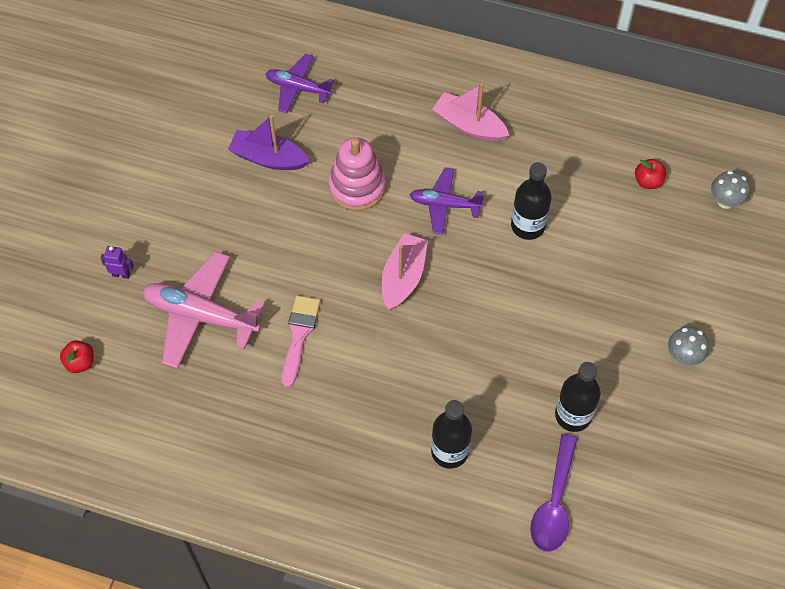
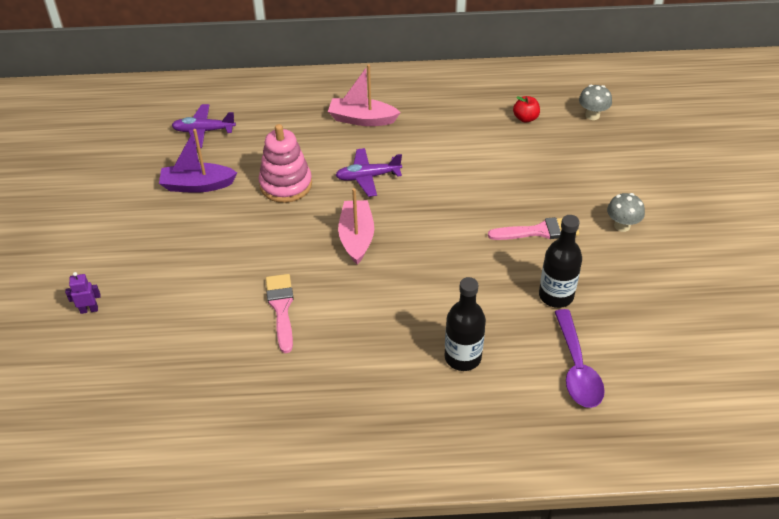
camera: 20 degrees left, 15 degrees down
(80, 362) = (71, 395): red apple -> none
(200, 315) = (180, 320): pink plane -> none
(528, 226) = (445, 172): black bottle -> none
(592, 333) = (539, 231): none -> pink brush

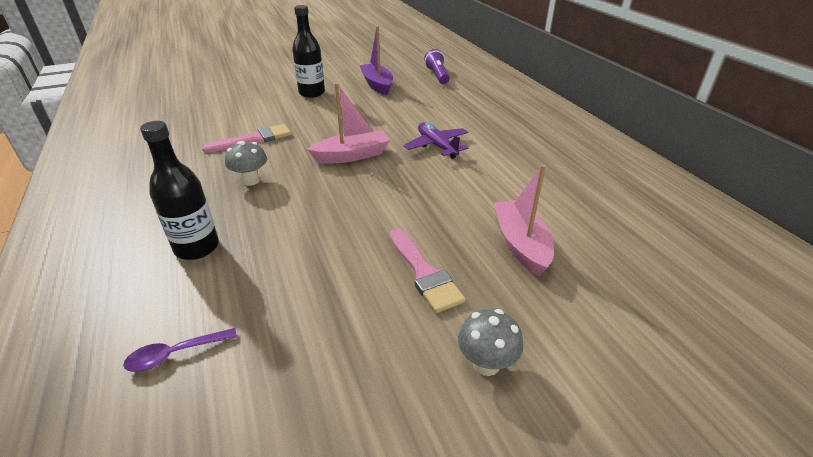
camera: 70 degrees right, 10 degrees down
(89, 310) = (241, 79): purple robot -> none
(204, 131) = (437, 75): purple plane -> purple flashlight
(286, 184) = (400, 114): pink stacking toy -> none
(362, 119) = (514, 129): pink boat -> pink boat (521, 244)
(525, 118) = (627, 226): red apple -> none
(556, 295) = (310, 309): black bottle -> black bottle (312, 93)
(577, 368) = (175, 354): purple spoon -> purple spoon, size x0.57
(592, 115) = (706, 288): grey mushroom -> grey mushroom (251, 180)

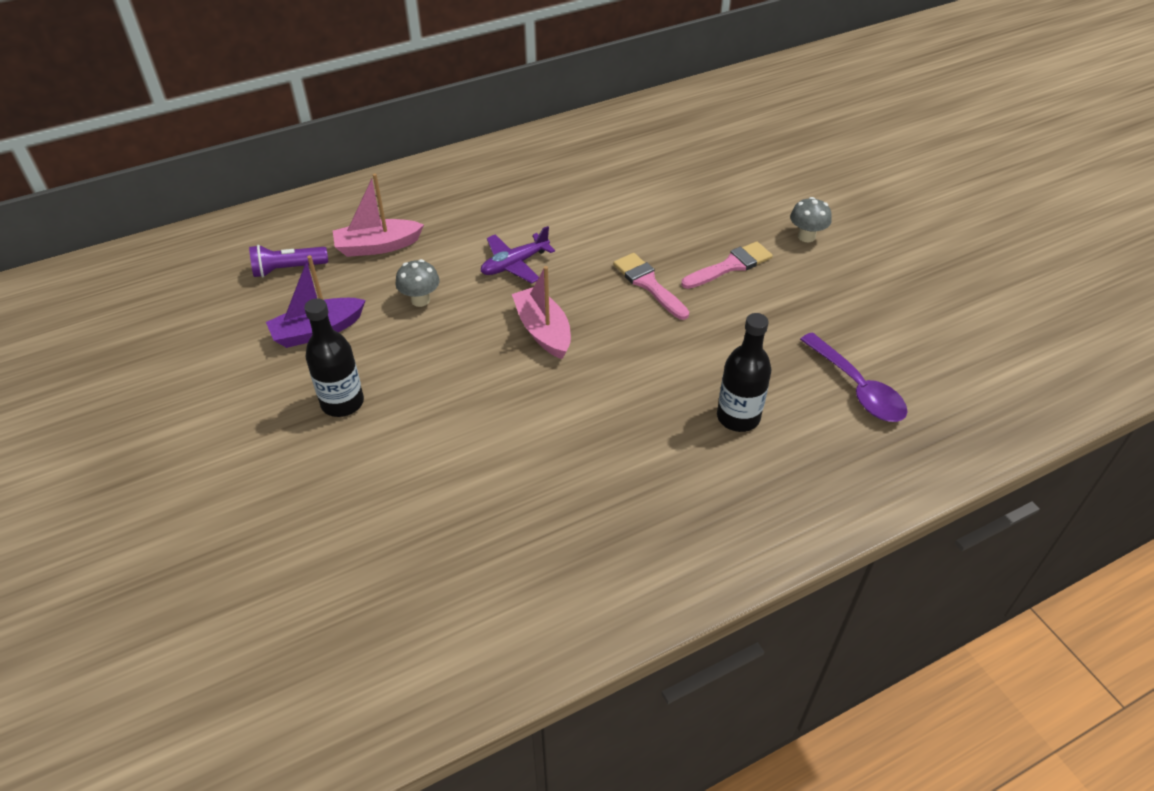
camera: 95 degrees left, 10 degrees up
(175, 354) = (857, 388): purple spoon -> purple spoon, size x1.74
(251, 180) = (611, 409): grey mushroom -> grey mushroom (420, 300)
(253, 139) = (506, 434): pink brush -> pink brush (648, 284)
(521, 244) = (680, 215): pink boat -> pink boat (377, 246)

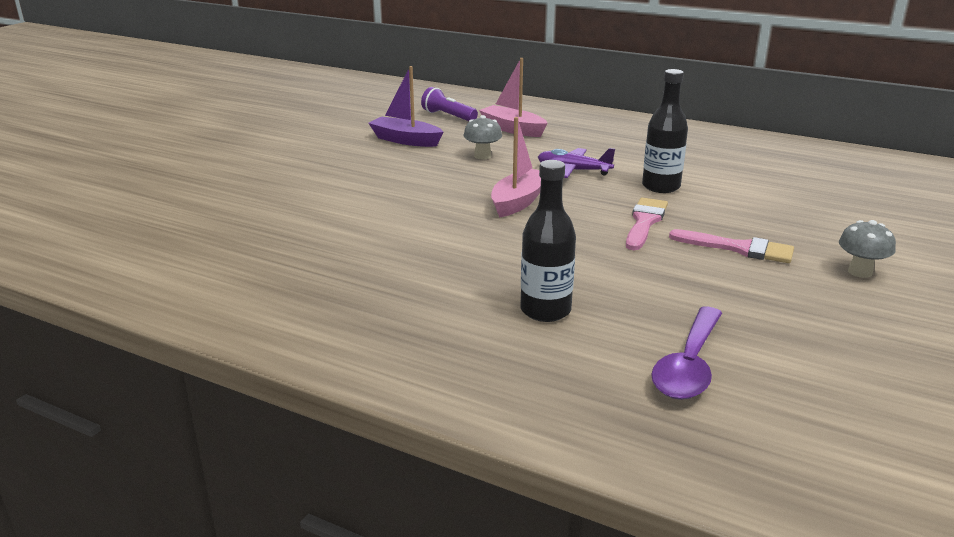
camera: 55 degrees right, 20 degrees down
(342, 403) = (350, 167): black bottle -> black bottle (661, 187)

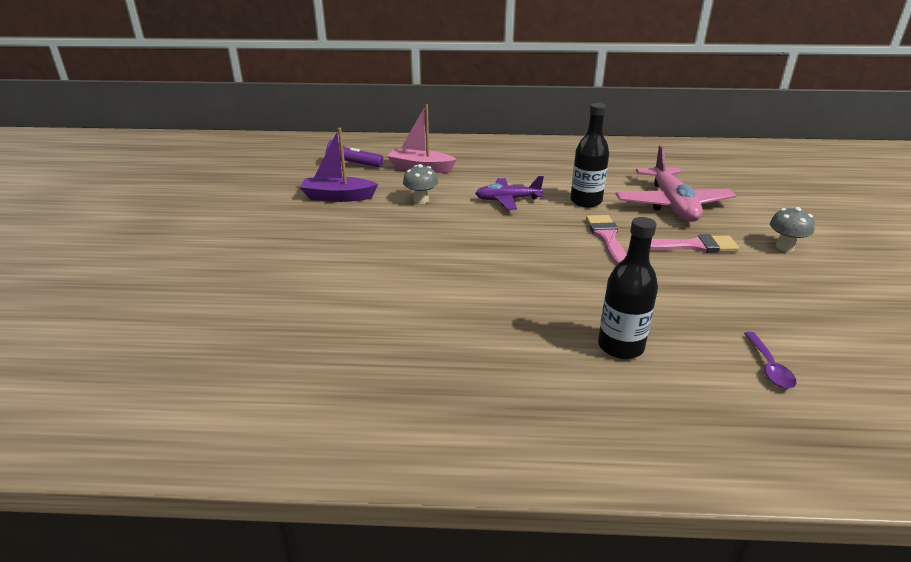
camera: 25 degrees left, 5 degrees up
(519, 201) = (494, 240): pink boat -> none
(689, 365) = (769, 367): purple spoon -> purple spoon, size x0.57
(763, 207) = (672, 205): none -> pink plane

